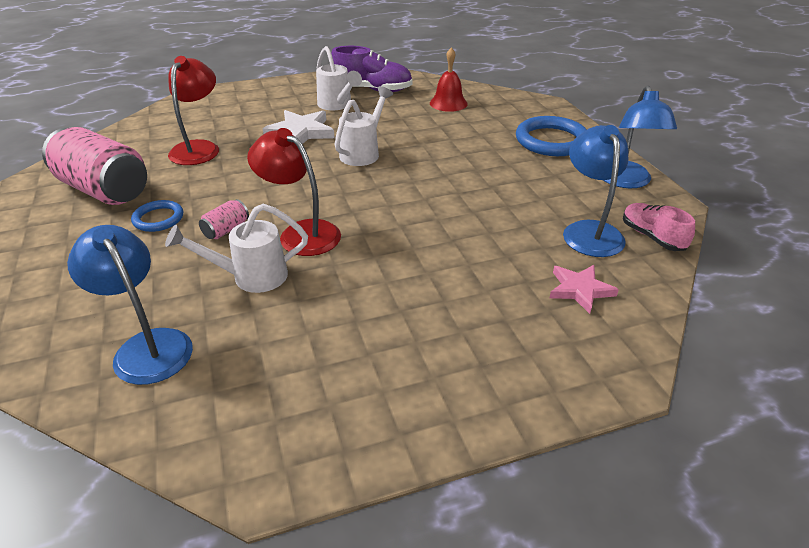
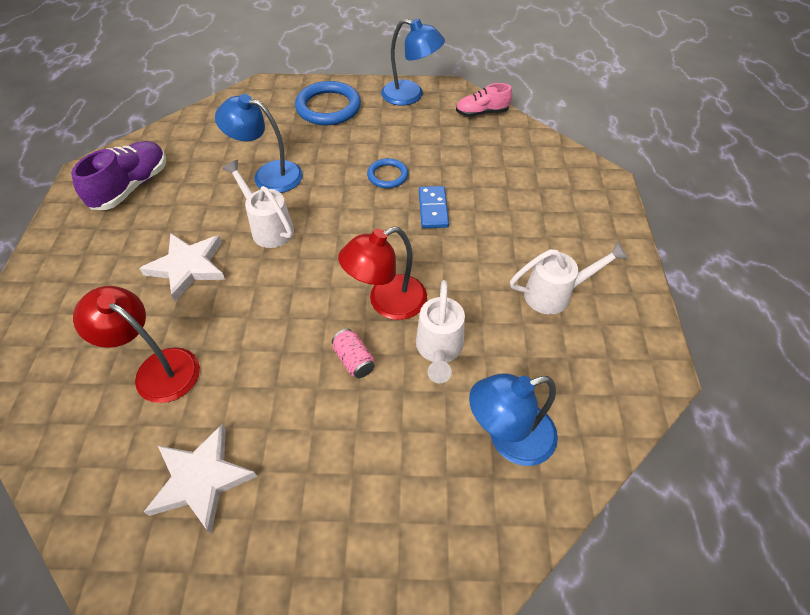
camera: 70 degrees left, 15 degrees up
(104, 190) = (201, 479): pink can -> white star
(158, 219) = (301, 421): blue ring -> blue ring (387, 175)
(337, 105) = (146, 223): white watering can -> white watering can (555, 294)
(448, 103) = (211, 142): red bell -> none
(448, 234) = (433, 209): none -> blue domino
(580, 290) = (524, 166): pink star -> none
(589, 231) = (462, 137): blue lamp -> blue lamp (268, 175)

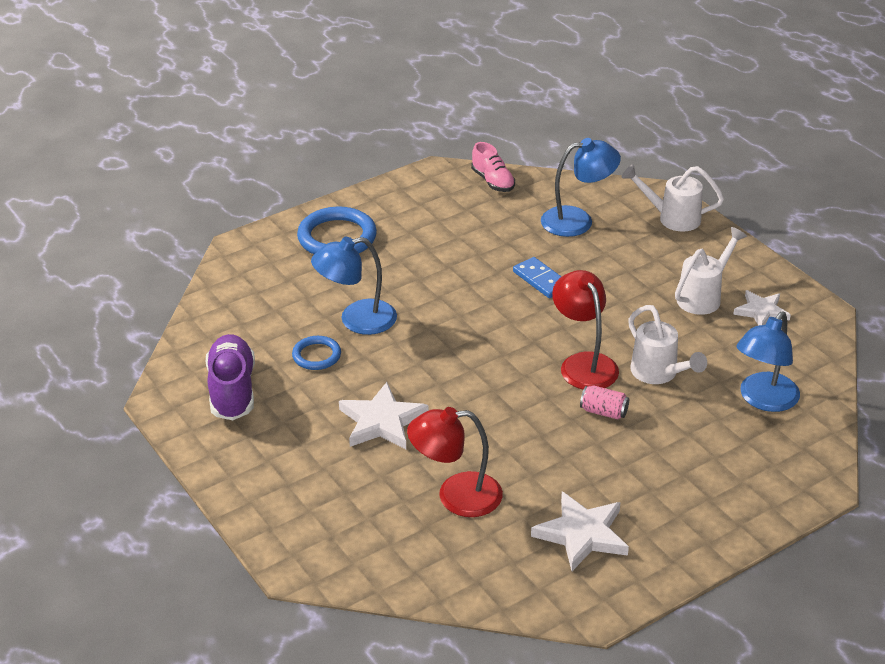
camera: 35 degrees left, 15 degrees down
(268, 227) = (413, 360): white watering can -> white watering can (671, 218)
(387, 175) = (469, 271): blue ring -> blue ring (316, 355)
(387, 302) = (583, 363): red lamp -> red lamp turned 135 degrees clockwise
(410, 95) = (406, 193): blue lamp -> blue lamp (577, 220)
(482, 113) = (493, 181): pink shoe -> pink shoe turned 75 degrees counterclockwise
(597, 339) = (761, 311): none -> white star

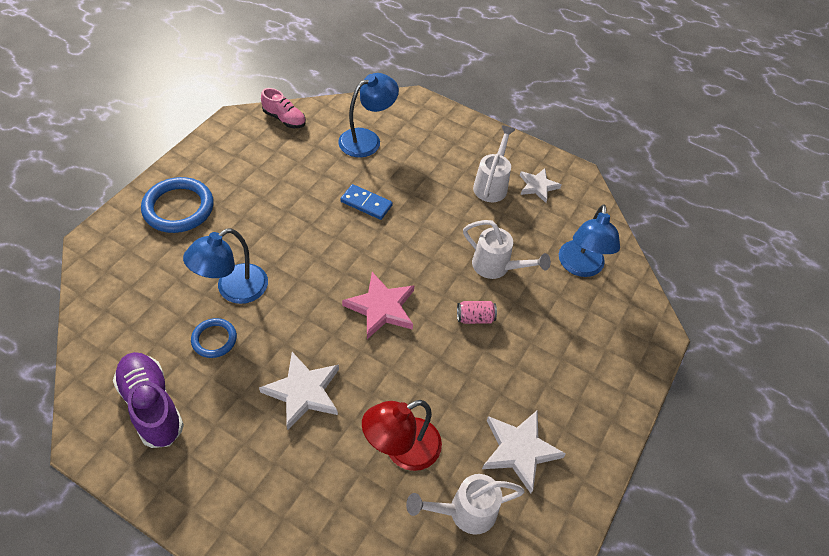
camera: 30 degrees left, 15 degrees up
(503, 375) = (381, 307): none -> pink star
(583, 363) = (437, 275): red lamp -> none
(671, 218) = (434, 119): white watering can -> white watering can (464, 512)

